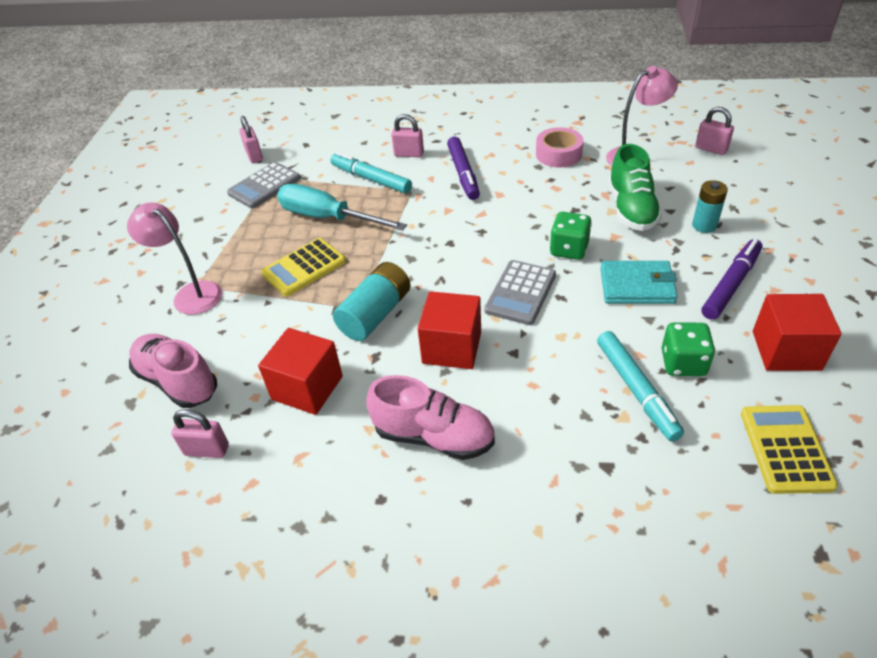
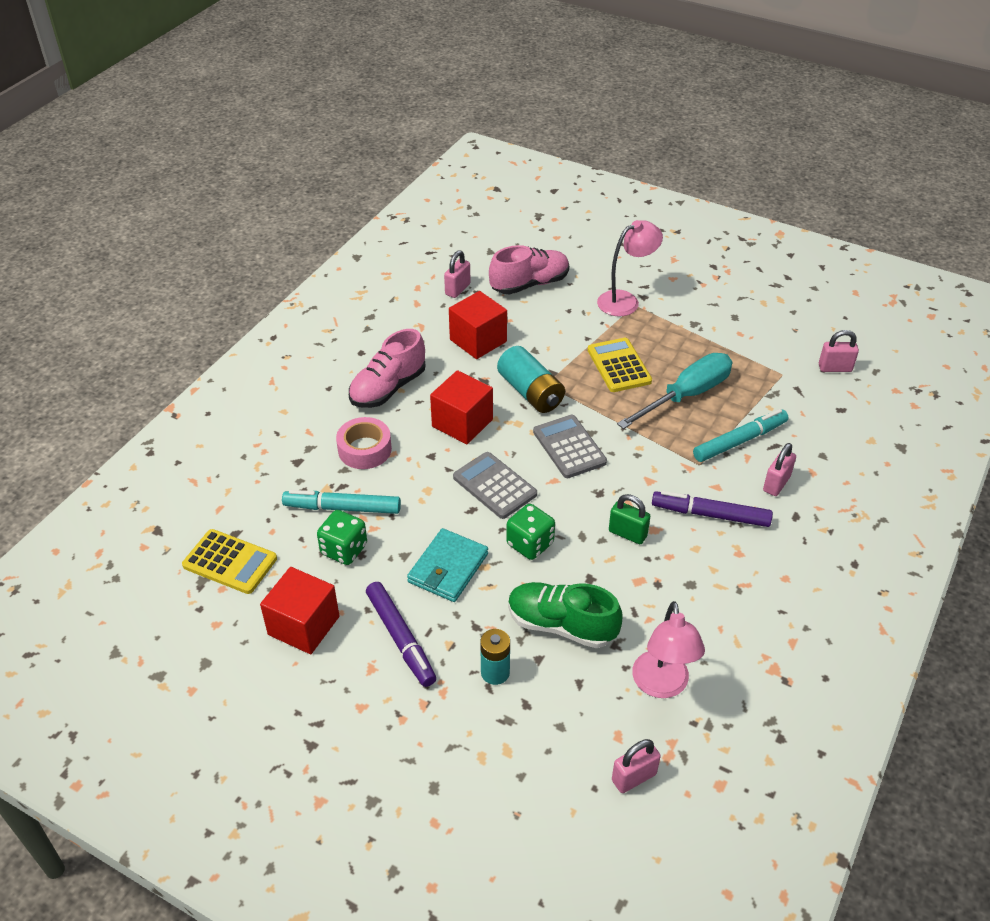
camera: 110 degrees right, 0 degrees up
(264, 186) = (768, 365): grey calculator -> grey calculator (569, 447)
(514, 205) = (627, 533): none -> green padlock
(558, 154) = (706, 613): pink tape -> pink tape (364, 449)

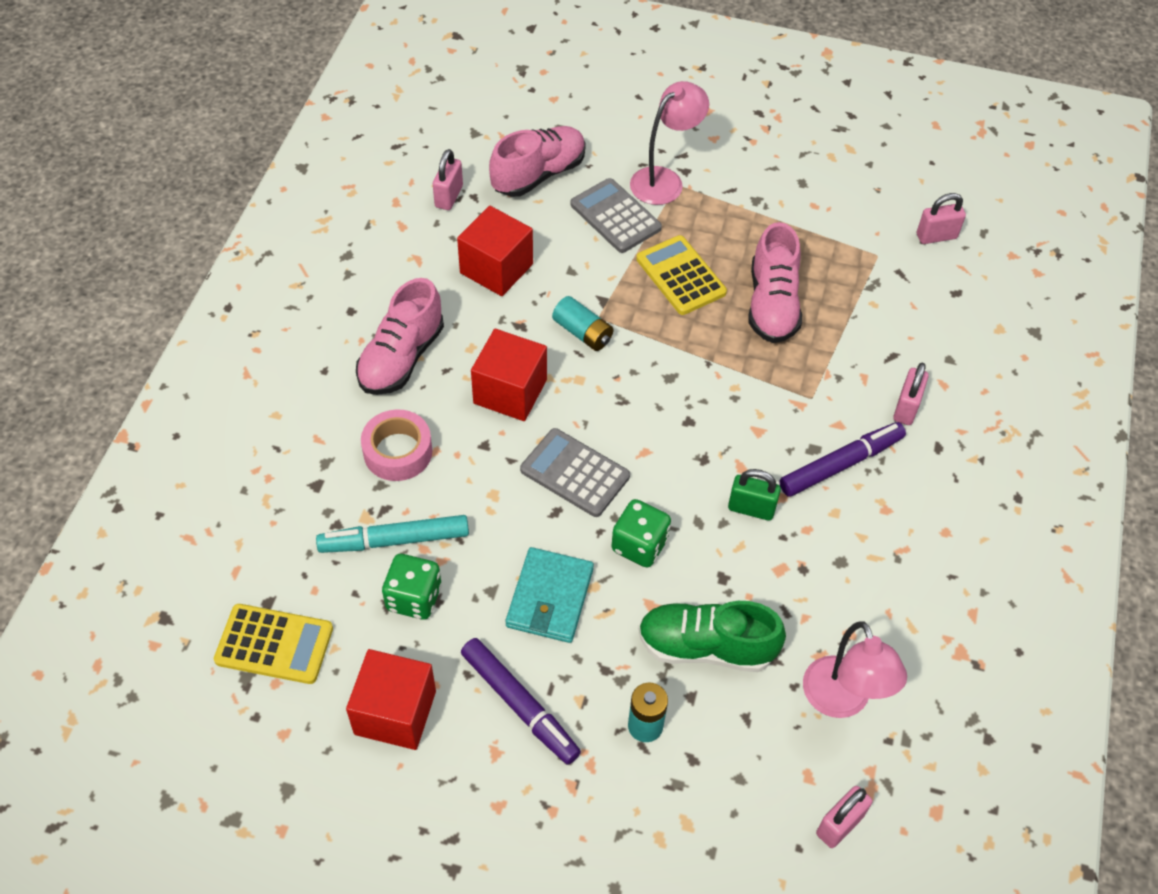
camera: 15 degrees left, 10 degrees up
(530, 392) = (582, 333): turquoise battery -> turquoise battery, size x0.65
(569, 447) = (651, 402): grey calculator -> grey calculator (615, 216)
(686, 395) = (772, 304): turquoise screwdriver -> pink shoe
(710, 515) = (841, 464): purple marker -> purple marker turned 150 degrees clockwise
(739, 441) = (850, 357): turquoise marker -> none

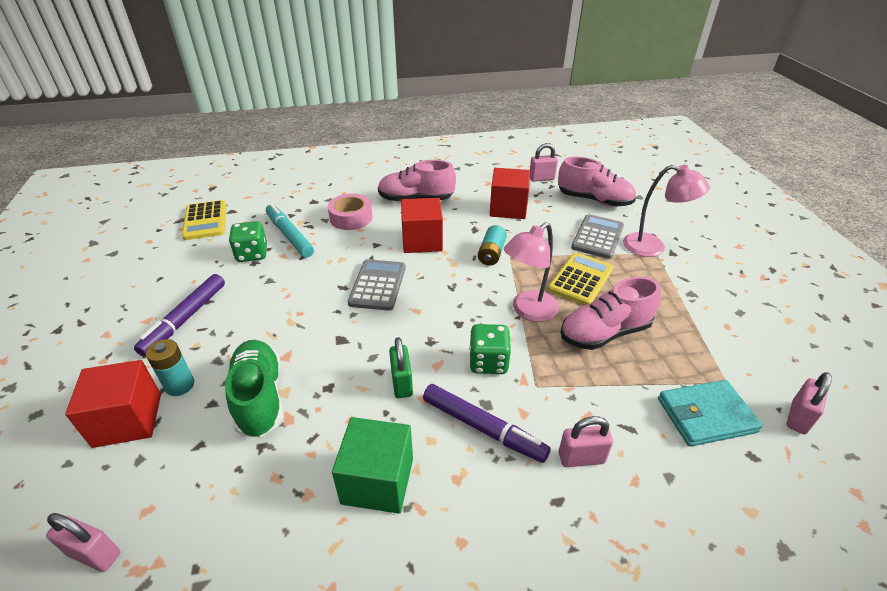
camera: 65 degrees right, 15 degrees down
(395, 712) = (169, 272): red cube -> red cube (128, 420)
(550, 597) = (273, 305): turquoise wallet -> turquoise wallet (706, 415)
(639, 545) = (335, 333): green dice -> green dice (488, 362)
(841, 701) = (231, 511): pink lamp -> pink lamp (528, 311)
(861, 571) = (377, 481): none -> green cube
(936, 236) = (798, 417): pink padlock -> pink padlock turned 75 degrees clockwise

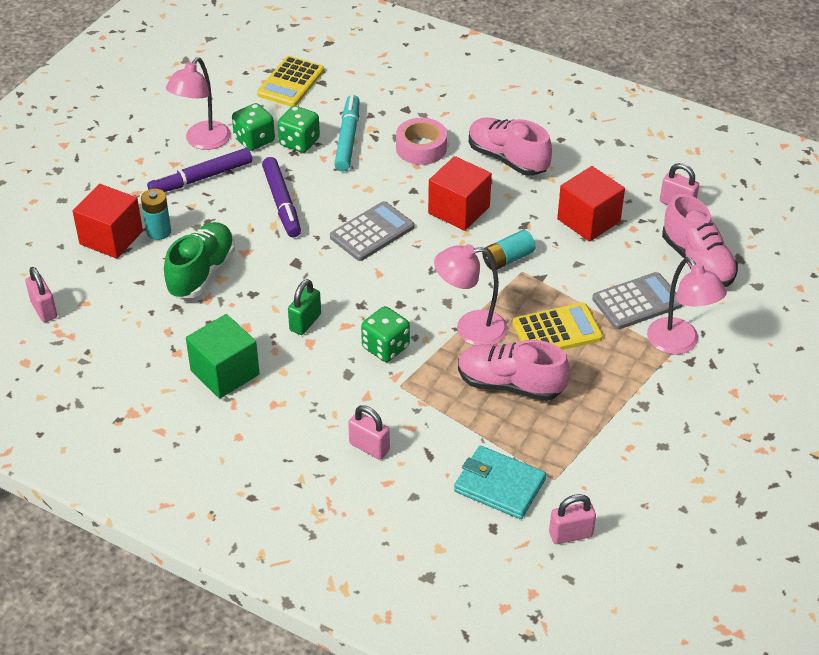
camera: 40 degrees right, 5 degrees up
(161, 291) = (202, 142): none -> pink lamp
(210, 269) = (254, 140): none -> green dice
(483, 428) = (326, 387): purple marker -> purple marker (282, 203)

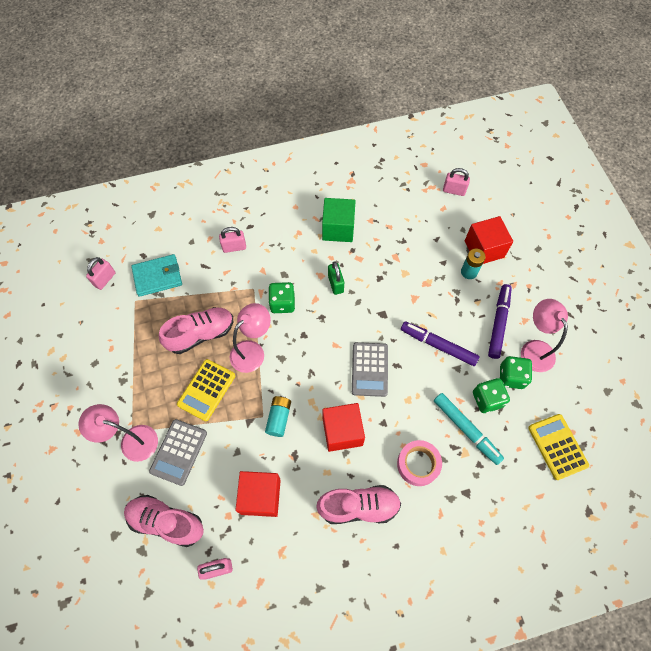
camera: 135 degrees right, 20 degrees up
(201, 272) = (417, 268): green shoe -> none

